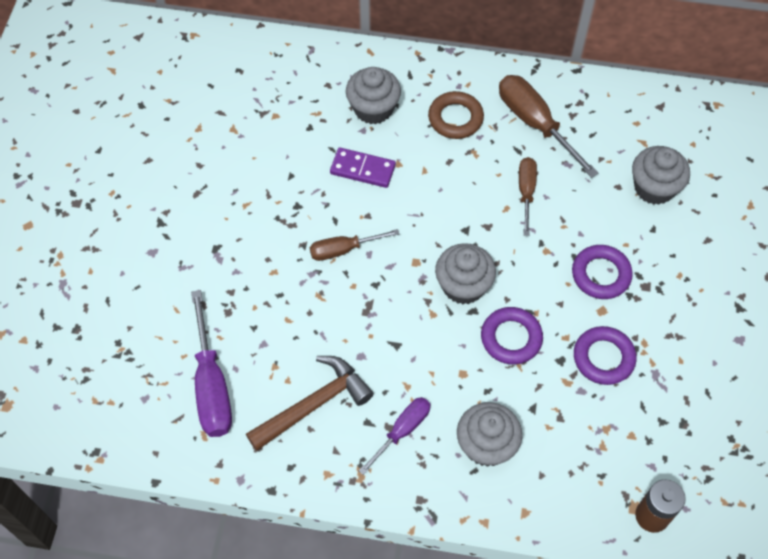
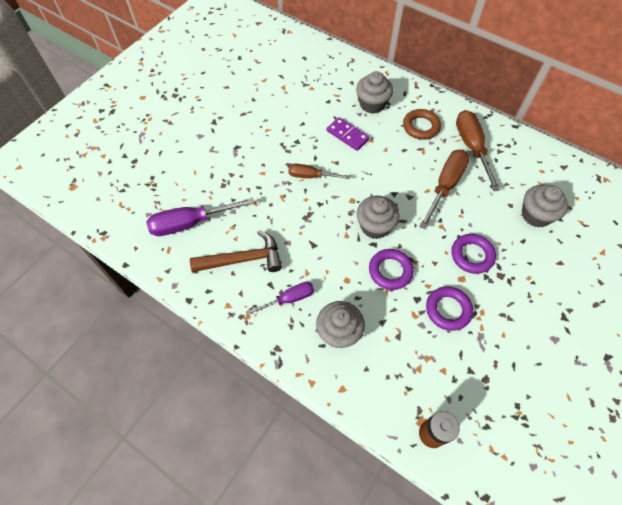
camera: 25 degrees right, 0 degrees up
(212, 386) = (189, 223): purple screwdriver -> purple screwdriver turned 60 degrees clockwise
(526, 191) = (445, 185): brown screwdriver -> brown screwdriver, size x1.63

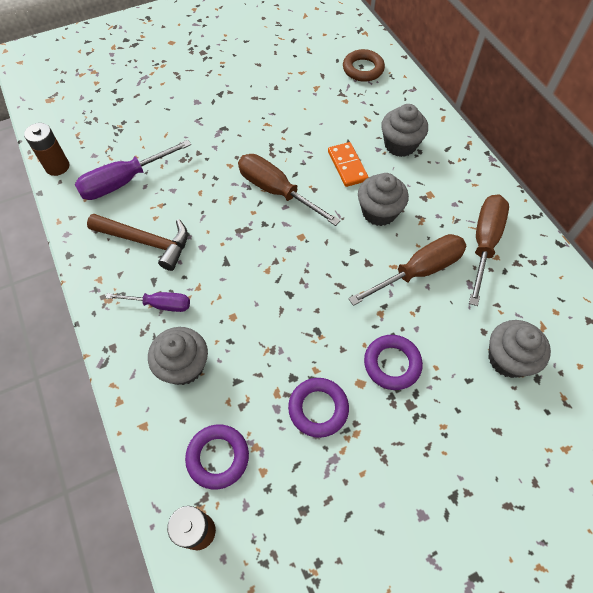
camera: 30 degrees right, 0 degrees up
(124, 237) = (57, 166): none -> brown battery
(189, 223) = (123, 182): purple screwdriver -> purple screwdriver turned 45 degrees counterclockwise
(310, 176) = (276, 191): brown screwdriver -> brown screwdriver, size x1.63
(347, 135) = (347, 166): purple domino -> orange domino
(375, 226) = (305, 276): grey cupcake -> grey cupcake (379, 212)
(390, 271) = (285, 332): purple ring -> purple ring (218, 457)
(421, 127) = (439, 193): brown ring -> brown ring (363, 69)

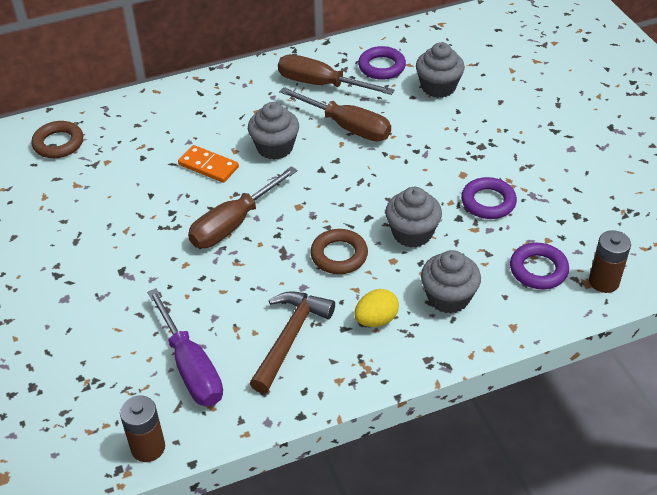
camera: 85 degrees left, 15 degrees down
(161, 304) = (376, 320): purple screwdriver -> yellow egg
(239, 272) = (339, 255): none -> brown ring
(347, 166) = (208, 166): orange domino -> orange domino turned 45 degrees clockwise
(392, 364) = (444, 153): purple ring -> purple ring (381, 67)
(400, 145) = (187, 125): grey cupcake -> grey cupcake (412, 233)
(419, 271) = (348, 127): brown screwdriver -> brown screwdriver turned 150 degrees clockwise

